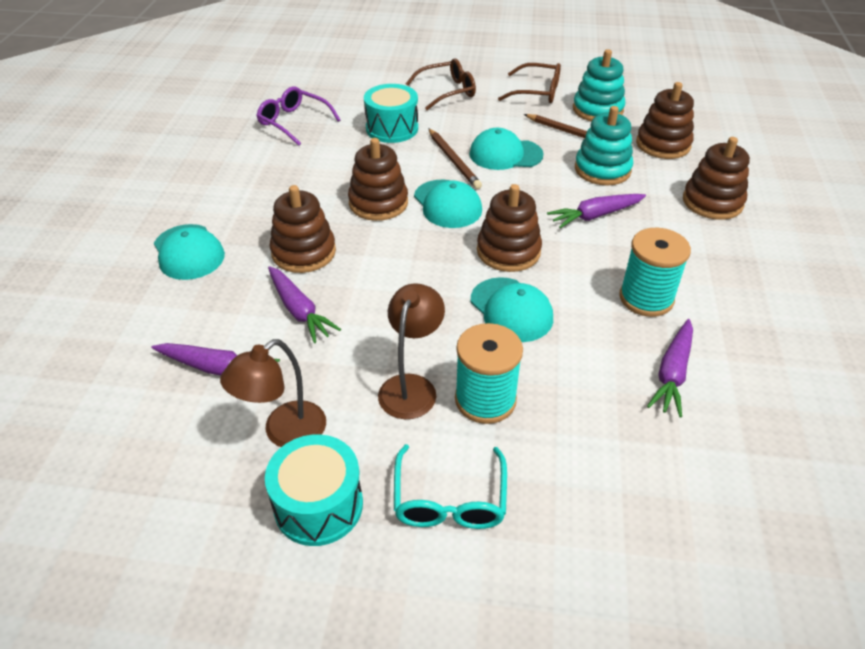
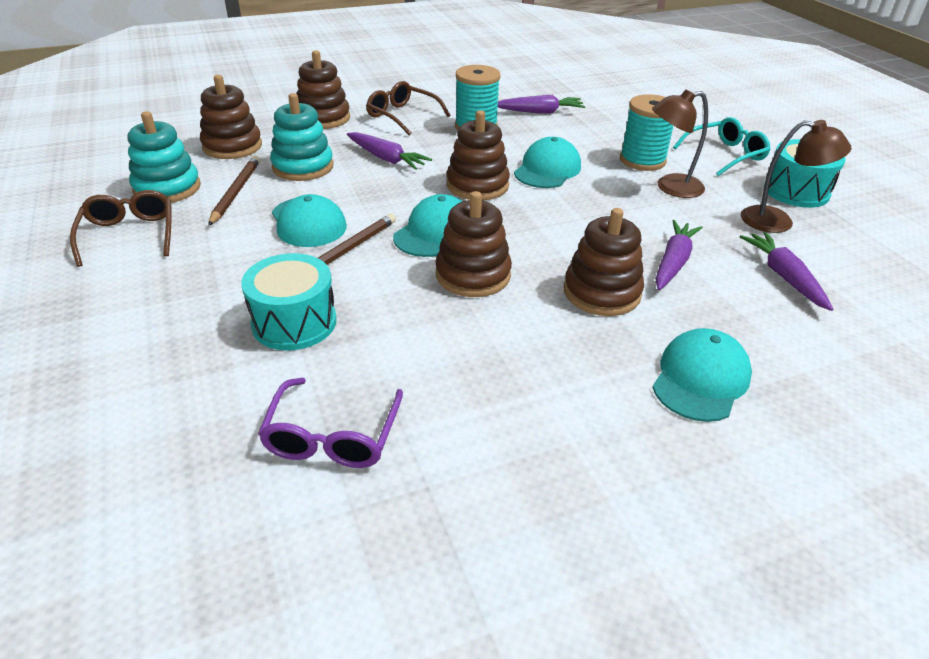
camera: 120 degrees left, 5 degrees down
(448, 91) = (151, 306): brown glasses -> brown glasses (401, 116)

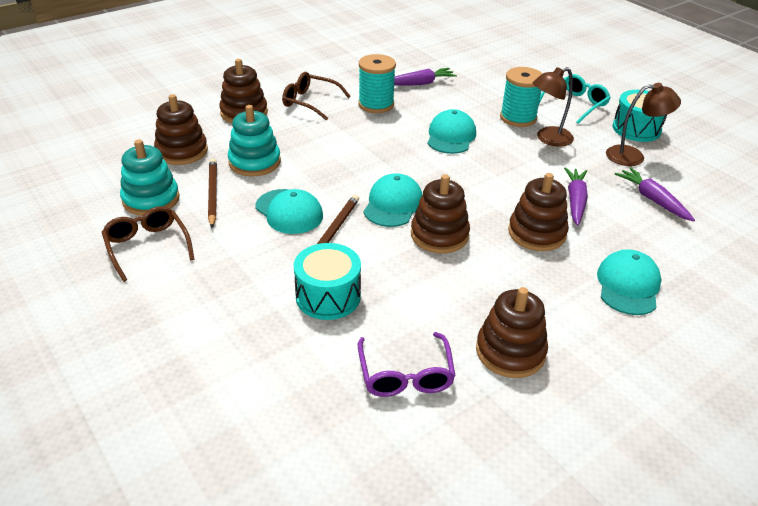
camera: 15 degrees left, 0 degrees up
(386, 158) = (319, 144): purple carrot -> none
(477, 185) = (404, 158): brown stacking toy -> brown stacking toy (510, 352)

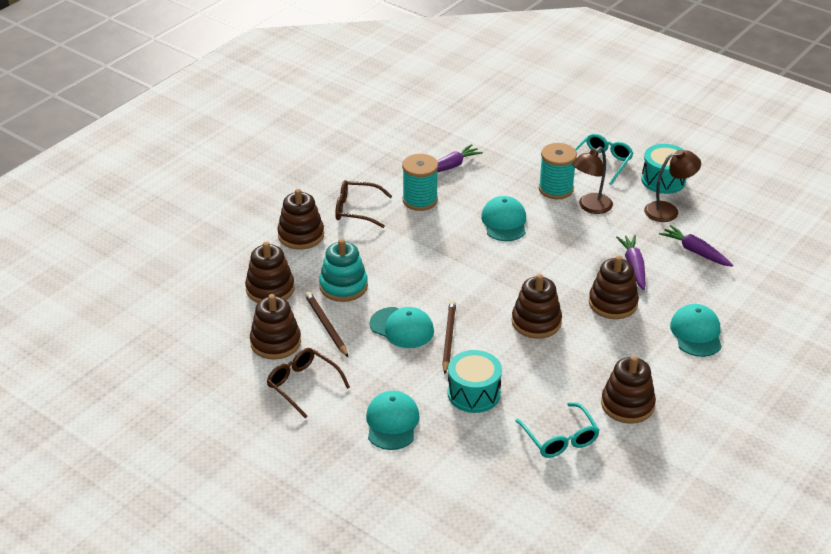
camera: 15 degrees left, 0 degrees up
(151, 199) = (275, 342): turquoise stacking toy -> brown stacking toy
(393, 204) = (485, 302): turquoise cap -> turquoise cap (392, 423)
(406, 376) = (560, 439): purple glasses -> turquoise glasses

